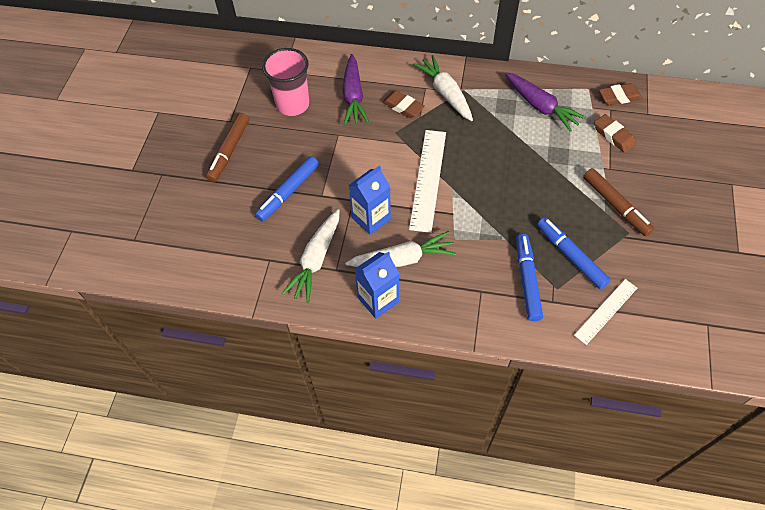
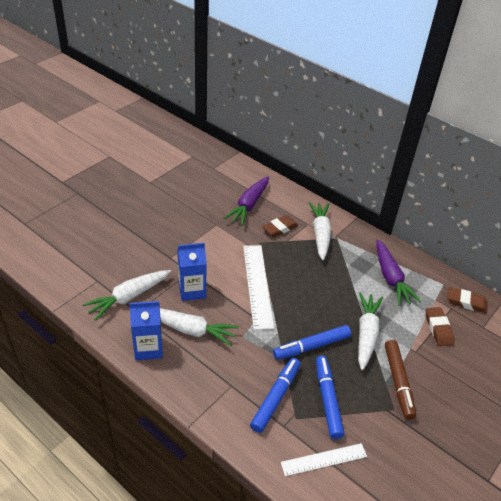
camera: 25 degrees right, 15 degrees down
(229, 151) = (133, 200): brown marker -> none
(288, 192) = (149, 244): blue marker -> blue marker (311, 346)
(293, 105) = (201, 191): pink cup -> none
(403, 107) = (280, 228): brown eraser -> brown eraser turned 75 degrees clockwise
(428, 179) = (257, 285): white ruler -> white ruler turned 45 degrees counterclockwise
(558, 175) = (366, 334): none -> white carrot

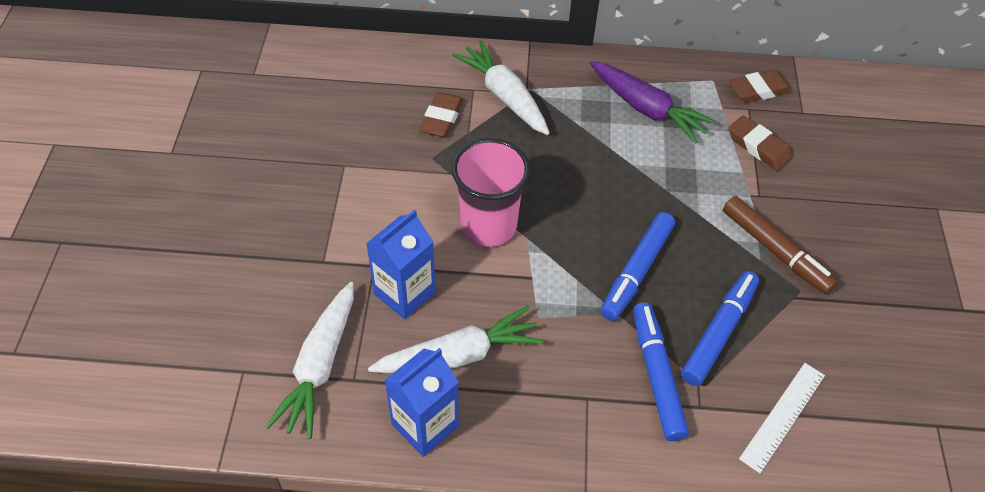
camera: 35 degrees left, 10 degrees up
(249, 205) = (364, 106): purple carrot -> none
(257, 285) = (488, 226): white ruler -> pink cup
(327, 400) = (718, 332): blue marker -> blue marker turned 75 degrees clockwise
(366, 334) = (685, 209): white carrot -> none

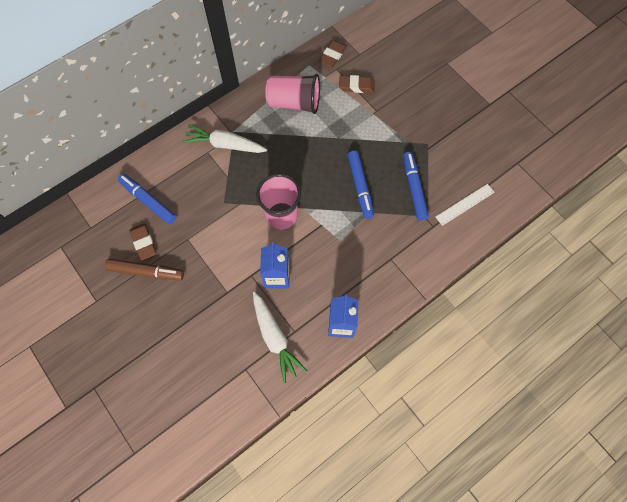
camera: 40 degrees left, 15 degrees up
(441, 118) = (208, 179): brown eraser -> brown eraser (144, 243)
(459, 355) = (325, 284): white carrot -> none
(647, 109) = (294, 102): purple carrot -> pink cup
(656, 375) = (407, 226): blue marker -> blue marker (148, 201)
(775, 250) = (404, 133): brown marker -> brown marker (146, 272)
(783, 416) = (465, 204): white ruler -> white ruler turned 60 degrees clockwise

